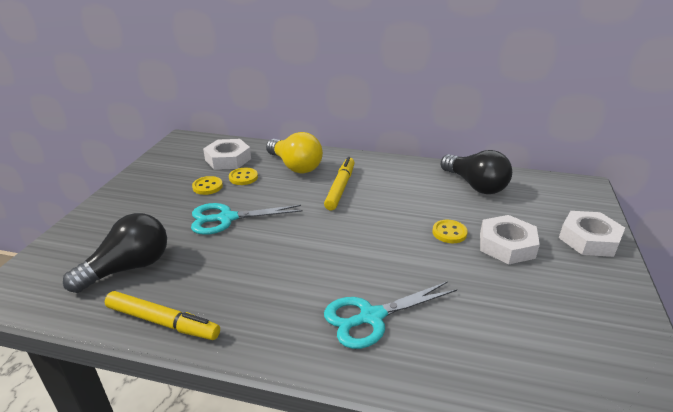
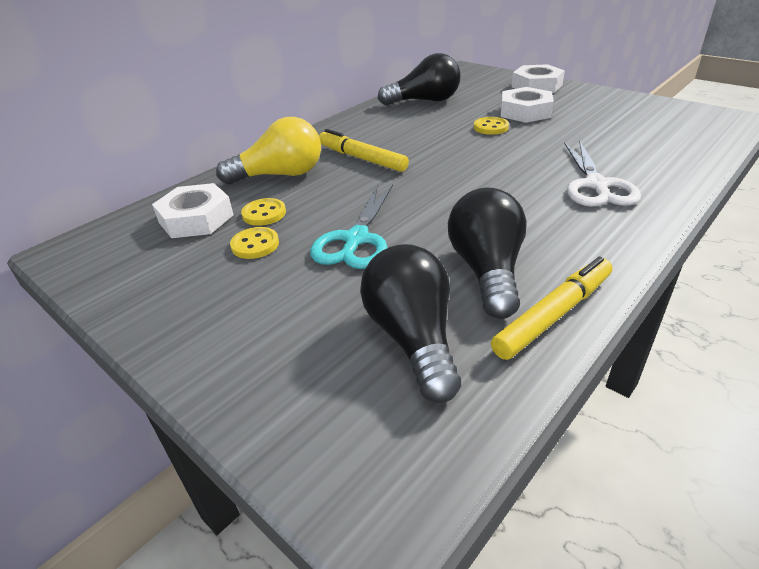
camera: 60 degrees left, 5 degrees up
(207, 281) = (487, 271): none -> black light bulb
(371, 317) = (596, 185): turquoise scissors -> white scissors

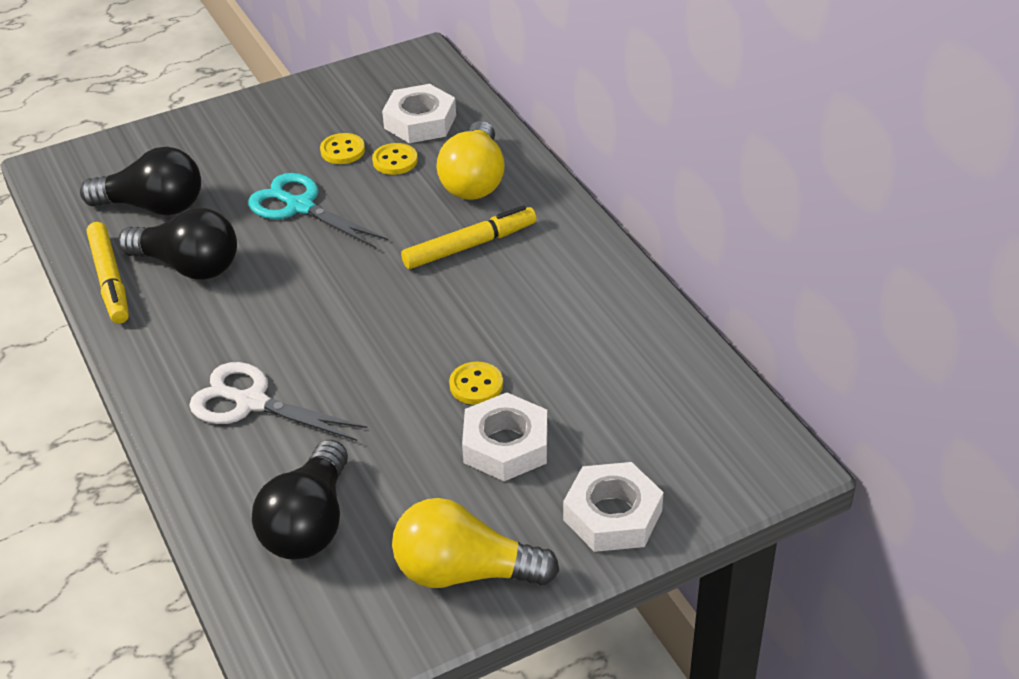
camera: 110 degrees right, 5 degrees up
(425, 101) = (632, 355): black light bulb -> black light bulb (309, 523)
(615, 102) = (464, 572): none -> yellow light bulb

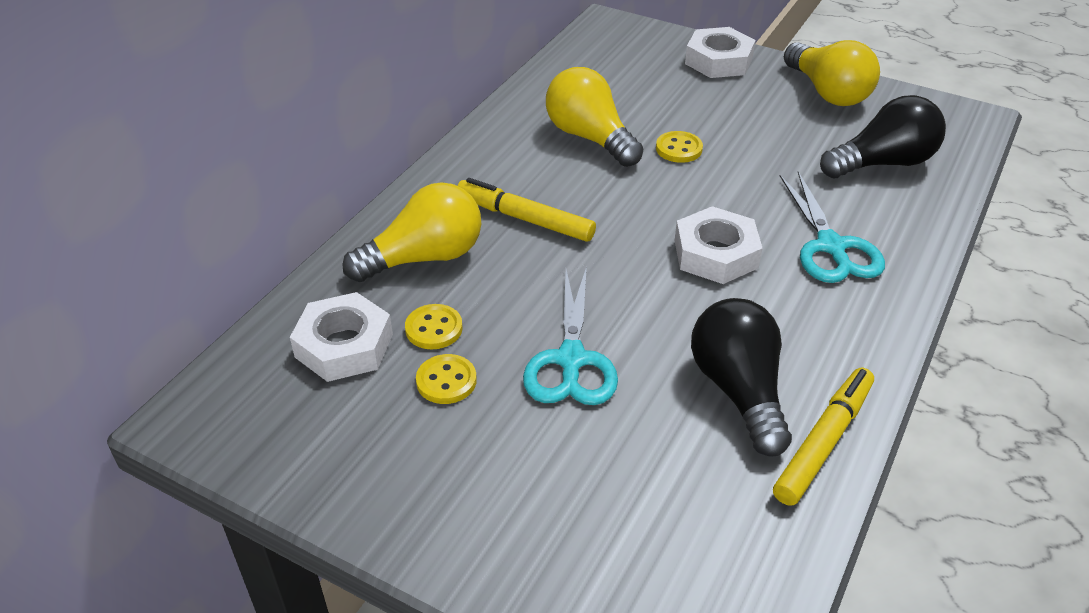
camera: 125 degrees left, 0 degrees up
(153, 206) = (686, 491): black light bulb -> none
(251, 402) = (831, 247): white scissors -> turquoise scissors
(505, 445) = (716, 116): white nut -> white nut (716, 254)
(550, 334) = (590, 137): none -> yellow light bulb

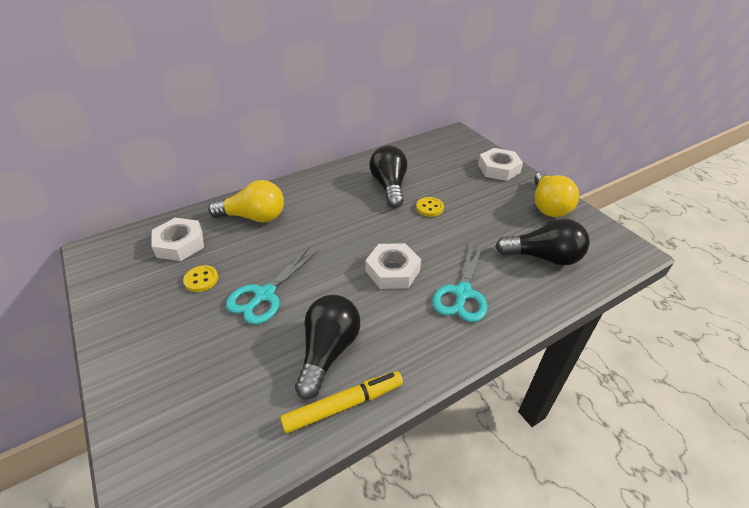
camera: 30 degrees right, 0 degrees up
(434, 329) = (222, 252): yellow button -> none
(525, 218) = (317, 215): yellow marker -> none
(590, 137) = (389, 187): yellow light bulb -> black light bulb

